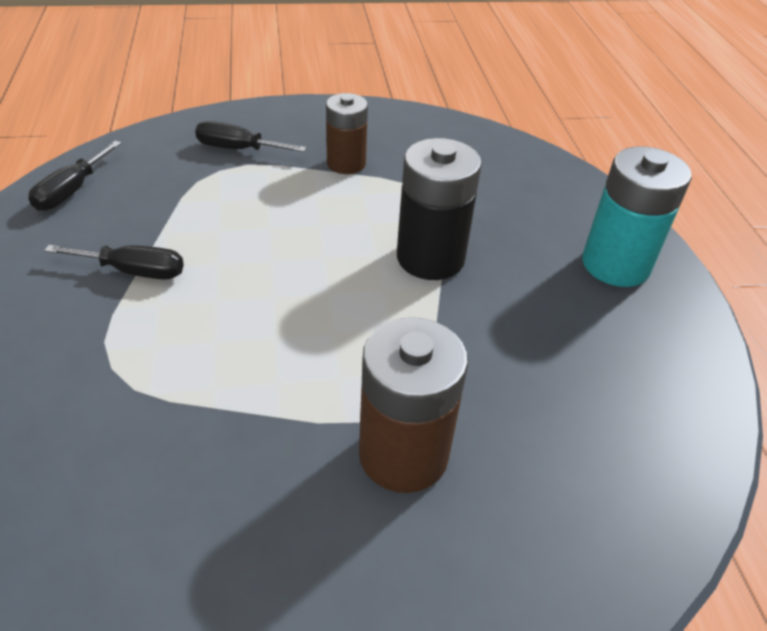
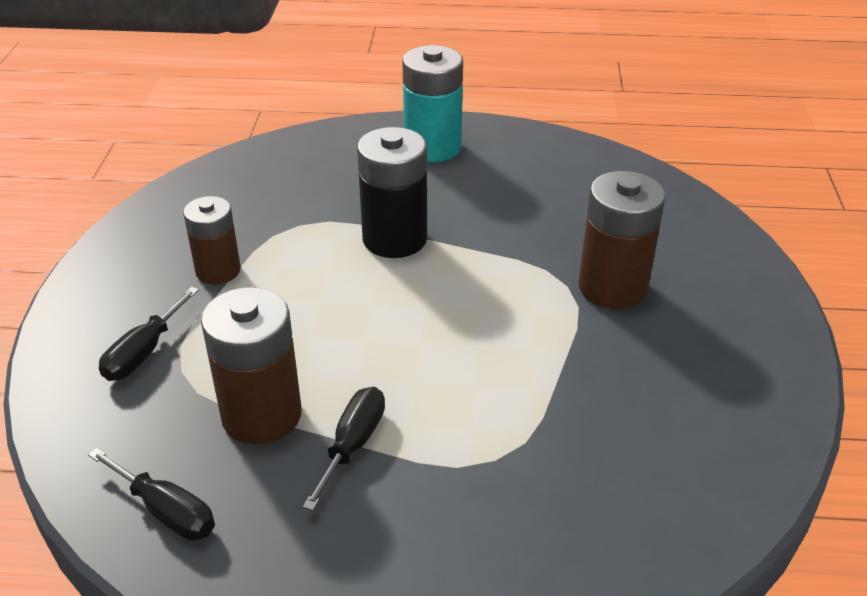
camera: 75 degrees left, 5 degrees down
(169, 217) = (261, 415): none -> brown battery

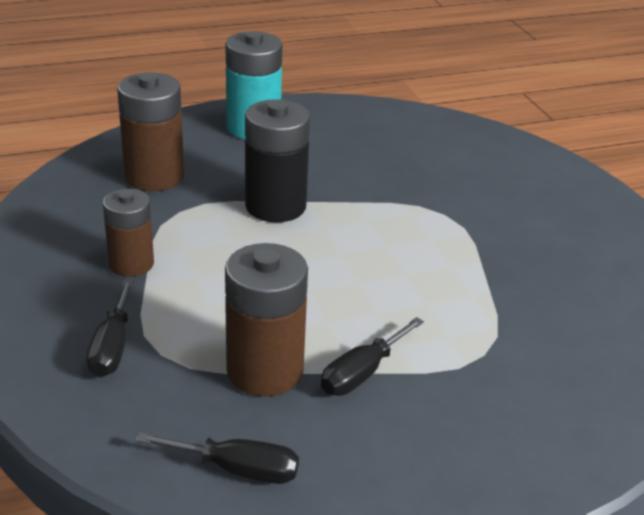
camera: 25 degrees left, 5 degrees down
(352, 445) = (362, 373): black screwdriver -> black screwdriver turned 135 degrees counterclockwise
(612, 287) = (481, 208): brown battery -> brown battery (154, 176)

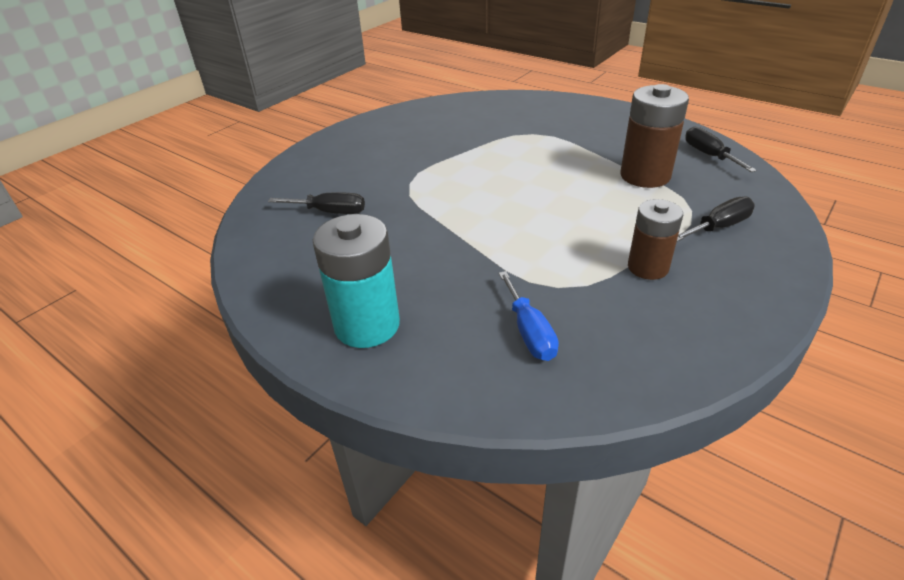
camera: 120 degrees left, 5 degrees up
(154, 176) = (529, 332): brown battery -> blue screwdriver
(275, 206) = (488, 246): black battery -> none
(362, 373) = (599, 153): black screwdriver -> black screwdriver (330, 212)

